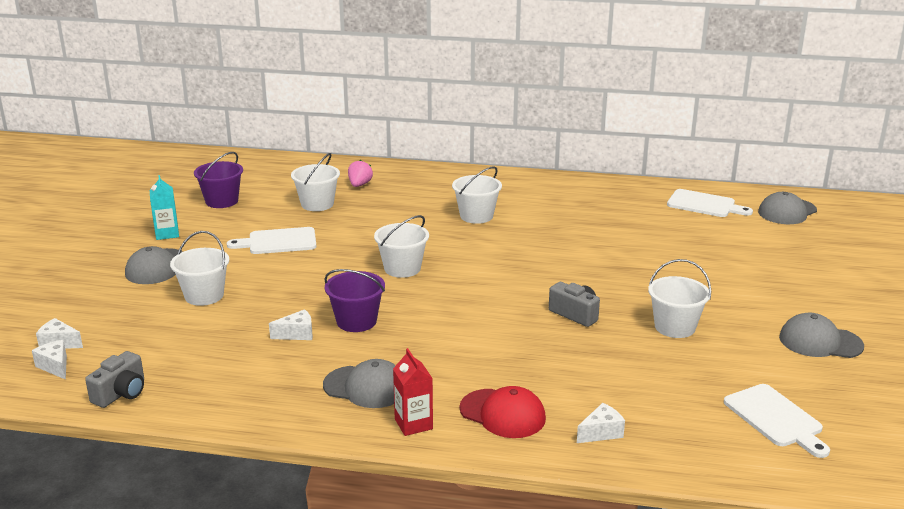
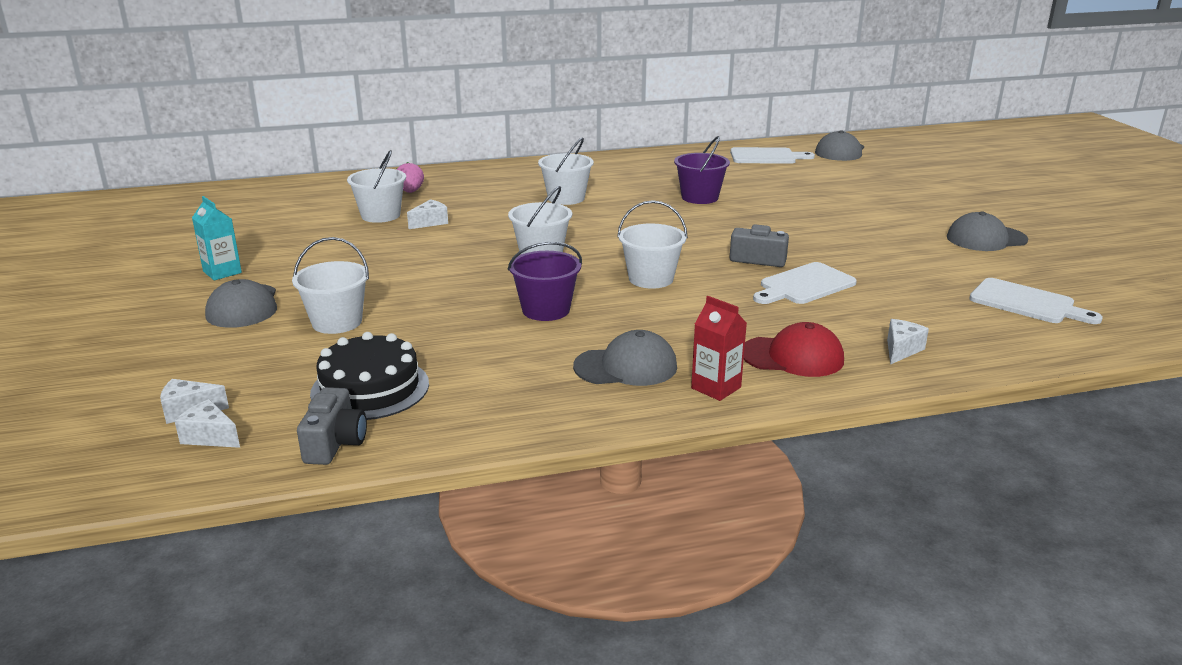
camera: 25 degrees left, 0 degrees up
(178, 356) = (370, 388): none -> black cake
(222, 201) = (260, 230): purple bucket -> purple bucket (699, 197)
(278, 242) = (372, 256): white cutting board -> white cutting board (804, 285)
(297, 334) = (492, 335): white cheese -> white cheese (430, 222)
(675, 327) = (857, 252): white bucket -> white bucket (651, 279)

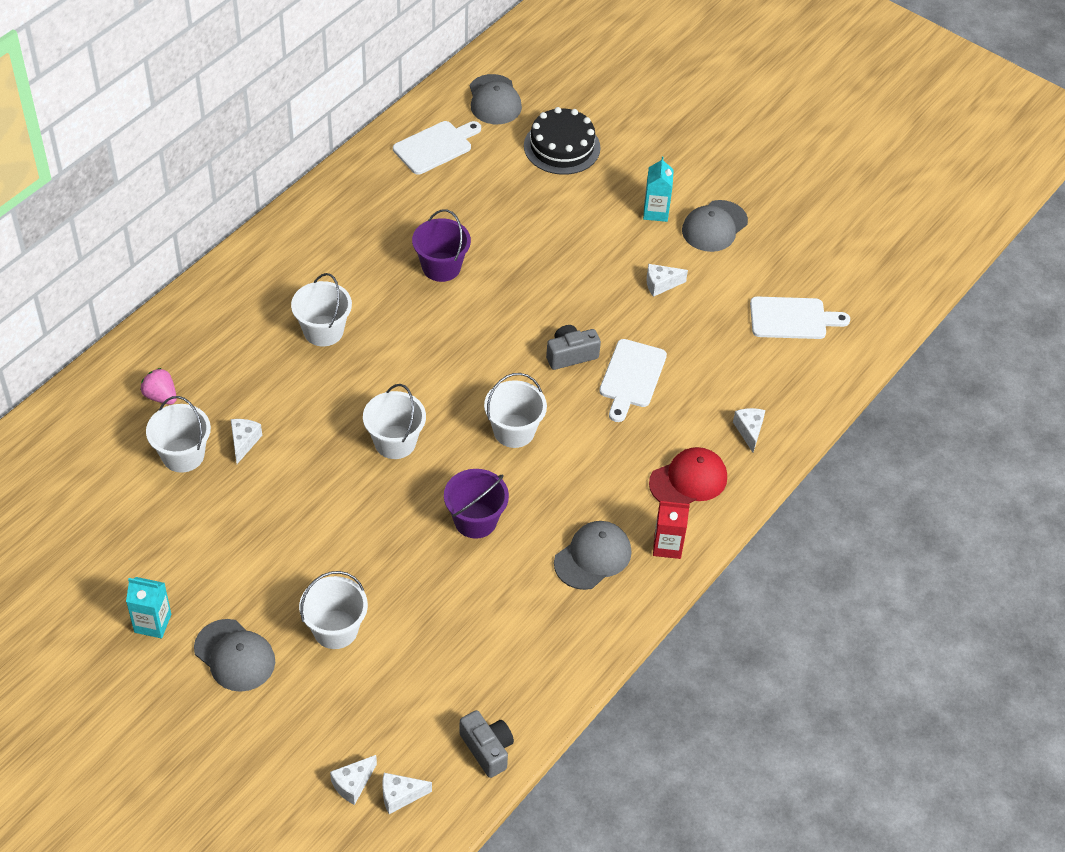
camera: 40 degrees left, 25 degrees up
(370, 388) = (448, 685): black cake -> black cake (562, 147)
(894, 251) = (661, 284): none -> white cheese
(931, 219) = (655, 212): none -> turquoise carton

